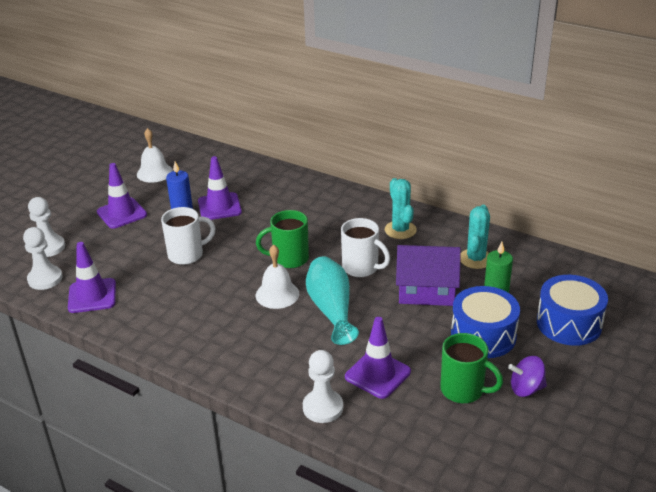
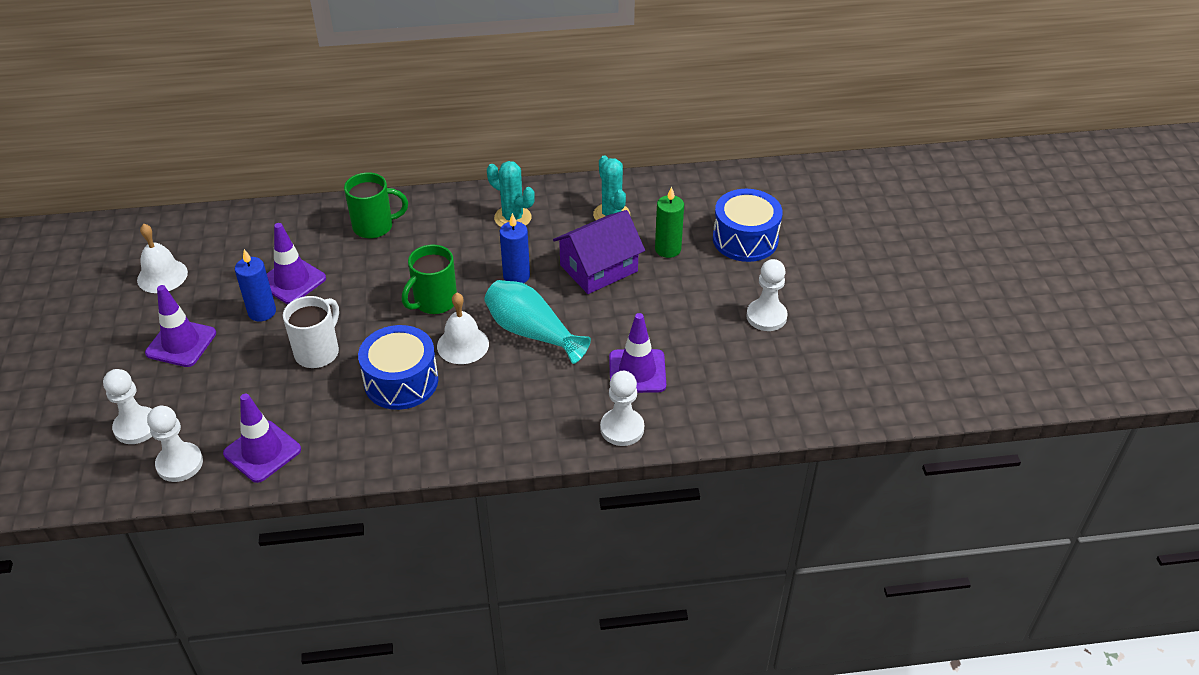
camera: 40 degrees left, 10 degrees up
(361, 268) = (516, 276): white mug -> blue candle
(463, 390) = (720, 345): green mug -> green mug (374, 226)
(483, 335) = (688, 287): blue drum -> blue drum (401, 381)
(526, 389) = (766, 316): purple spinning top -> white pawn

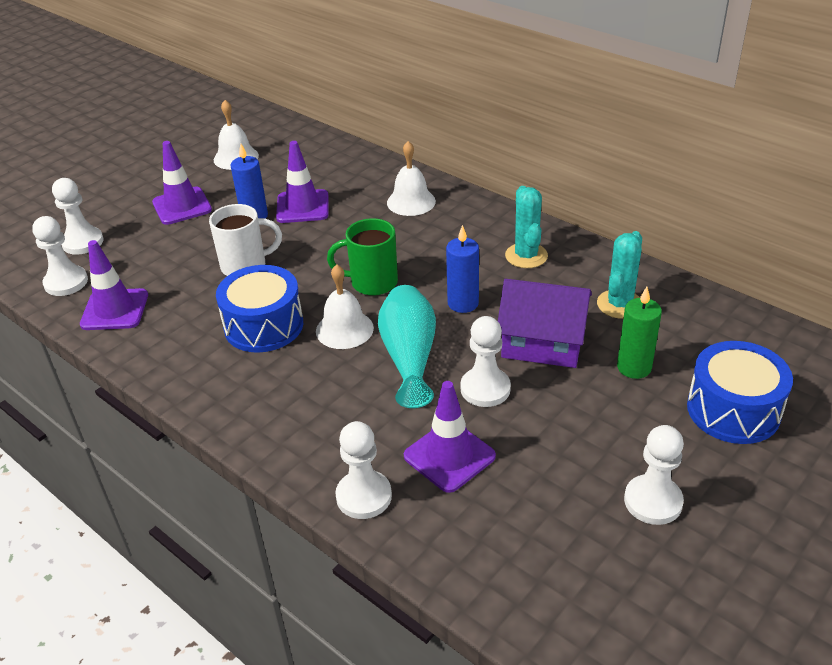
camera: 50 degrees right, 5 degrees down
(374, 226) = (411, 202): green mug -> white bell
(604, 319) = (485, 389): none -> white pawn

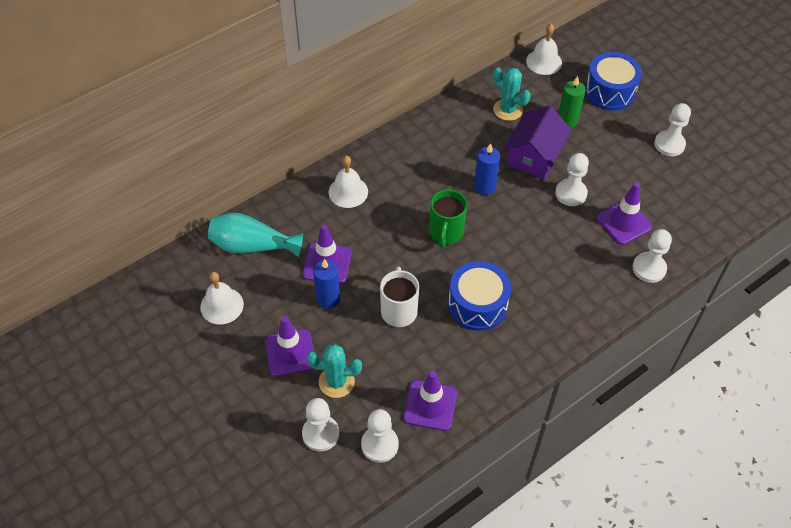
camera: 80 degrees left, 15 degrees up
(344, 329) = (494, 257): white bell -> white bell (544, 62)
(409, 357) = (532, 225): turquoise vase -> turquoise vase (252, 246)
(526, 256) = (442, 141): turquoise cactus -> turquoise cactus (336, 382)

